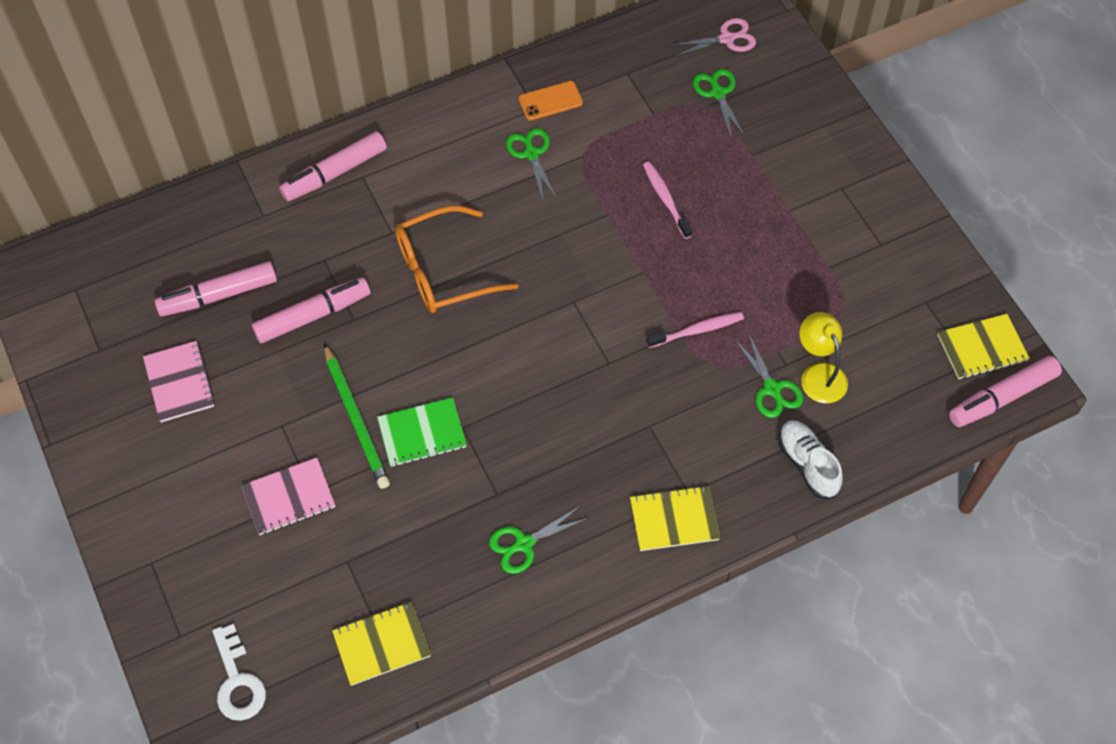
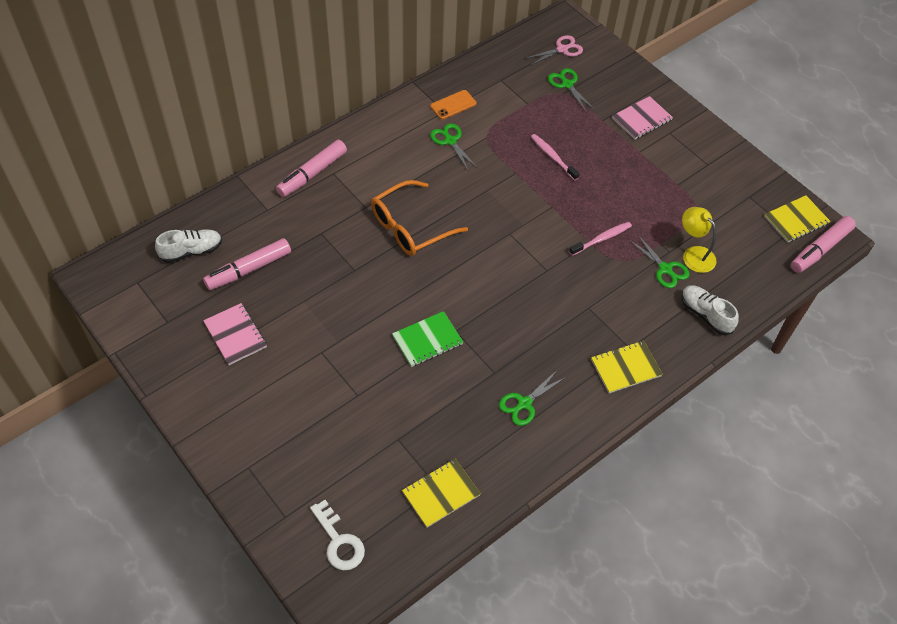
camera: 15 degrees left, 5 degrees down
(152, 258) = (191, 251): none -> white shoe
(289, 498) = (341, 402): pink notebook -> pink notebook (642, 119)
(312, 315) = (323, 272): pink marker -> none
(356, 419) = (376, 338): green pencil -> none

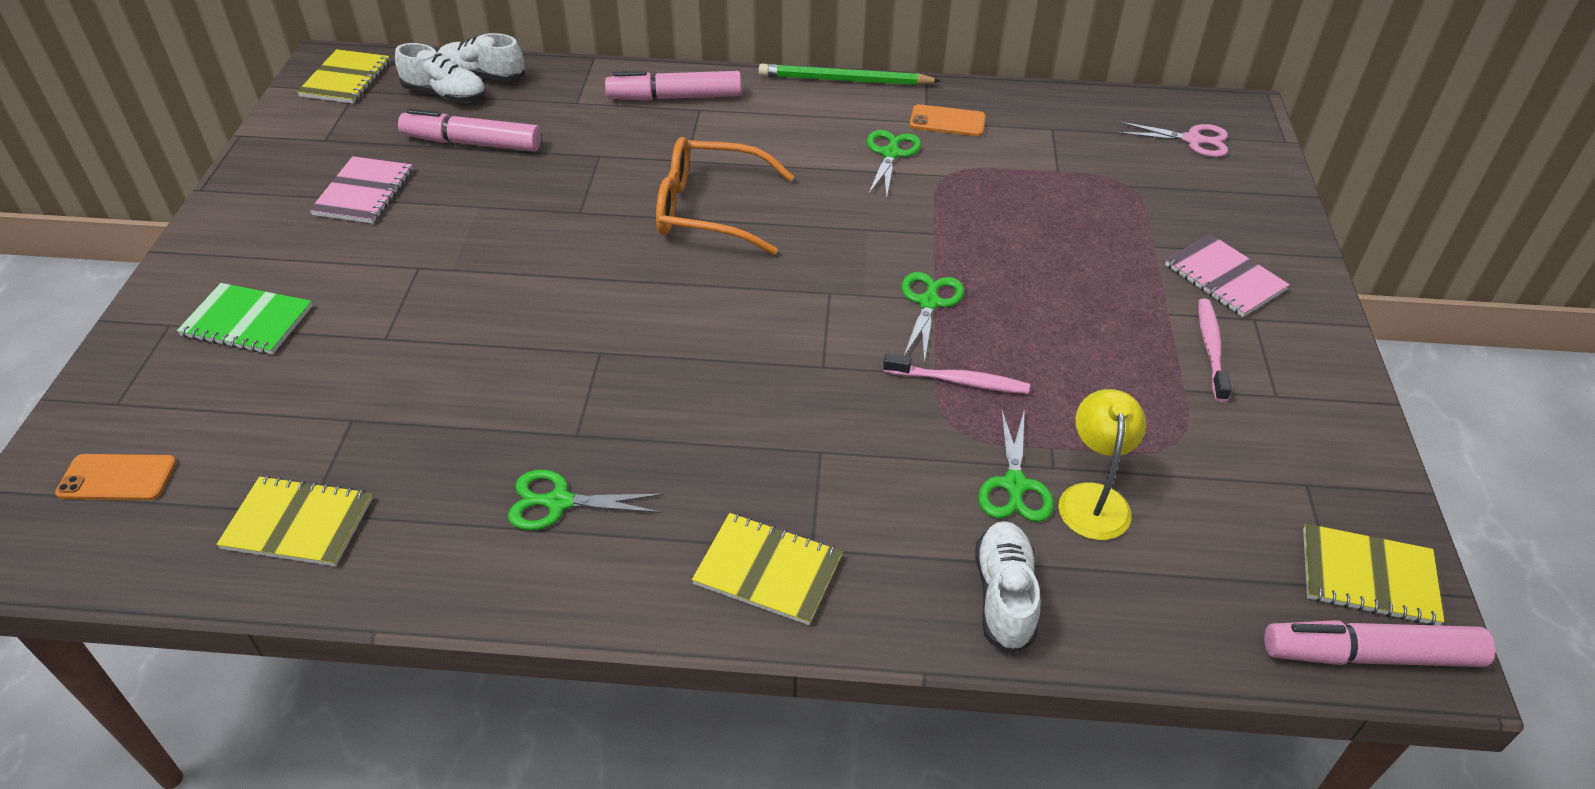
camera: 45 degrees right, 10 degrees down
(120, 279) = (346, 79): none -> yellow notebook
(194, 226) = (482, 76): none -> white shoe
(339, 541) = (117, 478): white key -> orange phone
(380, 109) = (844, 80): none -> green pencil
(427, 340) = (550, 338): green notebook -> green notebook (247, 321)
(553, 157) = (1015, 245): pink toothbrush -> pink toothbrush (1210, 348)
(567, 84) = (1149, 179): green scissors -> green scissors (929, 302)
(642, 119) = (1224, 278): pink notebook -> pink notebook turned 45 degrees clockwise

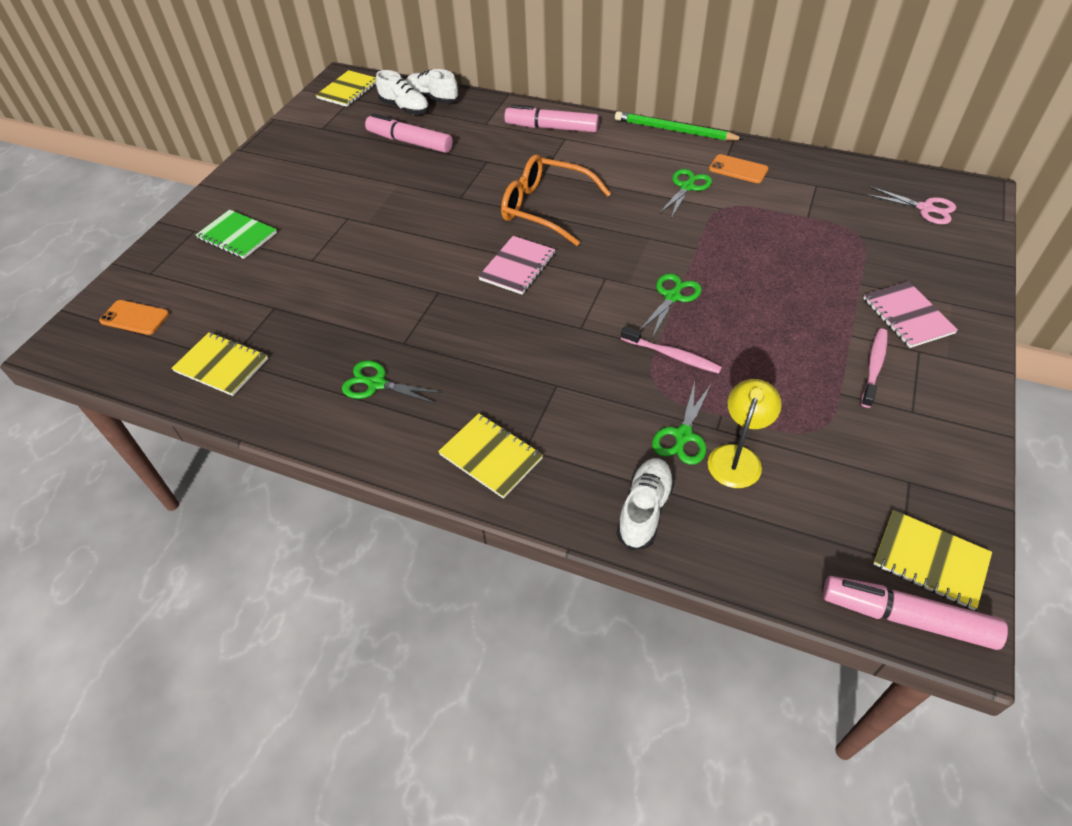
camera: 20 degrees right, 5 degrees up
(364, 192) = (332, 165): pink notebook -> pink notebook (518, 267)

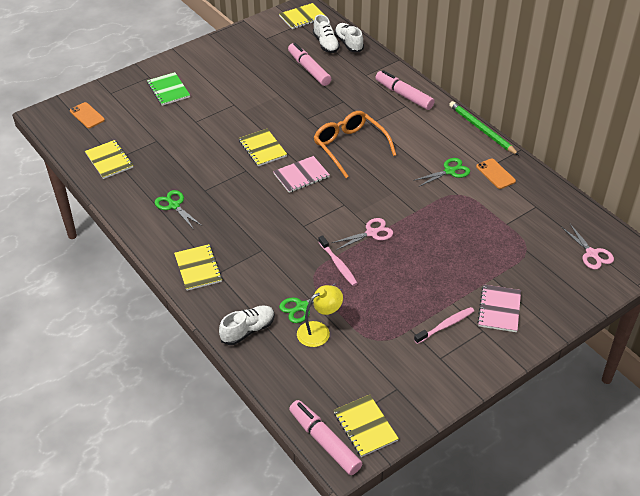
camera: 30 degrees right, 5 degrees down
(435, 255) = (262, 148): none -> yellow notebook
(673, 296) = (372, 233): green scissors -> pink scissors

